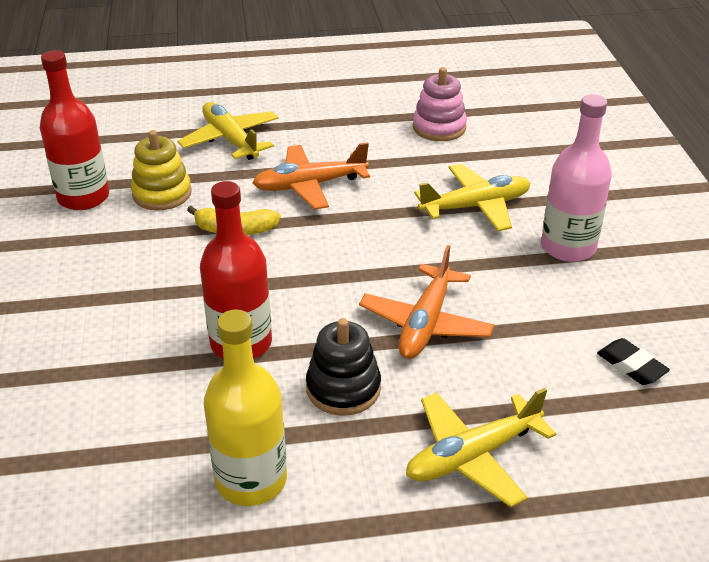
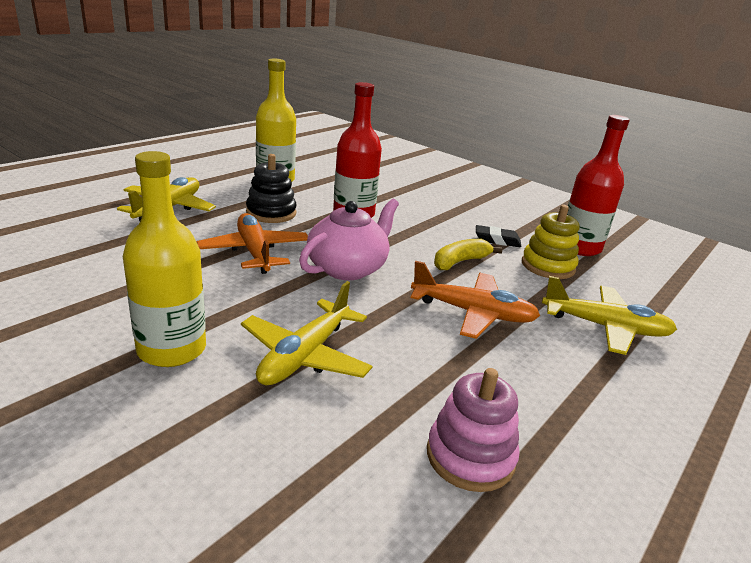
camera: 135 degrees right, 10 degrees down
(309, 185) = (473, 313): orange plane -> orange plane turned 75 degrees clockwise
(353, 265) = (348, 268): none -> pink teapot
(568, 247) = (172, 349): pink bottle -> yellow bottle
(631, 366) = (70, 273): black eraser -> black eraser (497, 240)

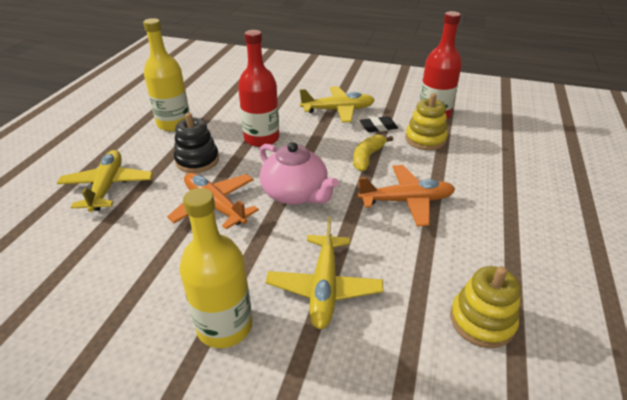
camera: 20 degrees left, 10 degrees up
(348, 268) = (295, 194): pink teapot -> pink teapot turned 120 degrees clockwise
(470, 456) = (482, 321): pink stacking toy -> yellow stacking toy
(605, 327) = (491, 179): yellow plane -> yellow plane (338, 110)

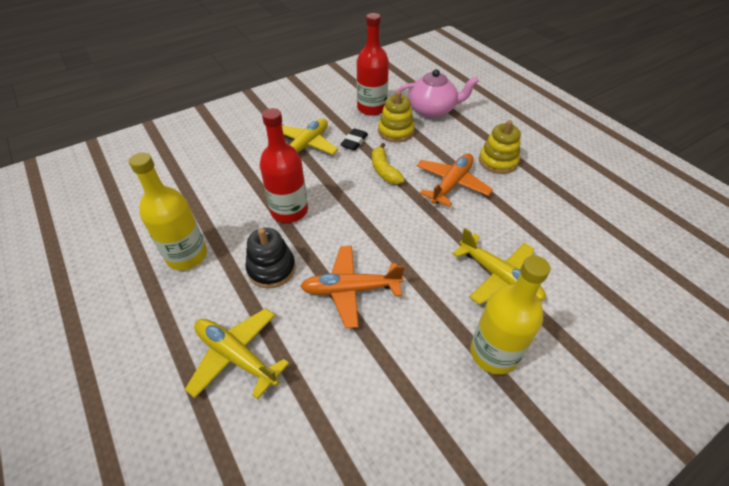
camera: 50 degrees left, 10 degrees up
(295, 194) = (386, 233): pink teapot -> pink teapot (432, 110)
(482, 321) = (579, 224): yellow stacking toy -> yellow stacking toy (498, 161)

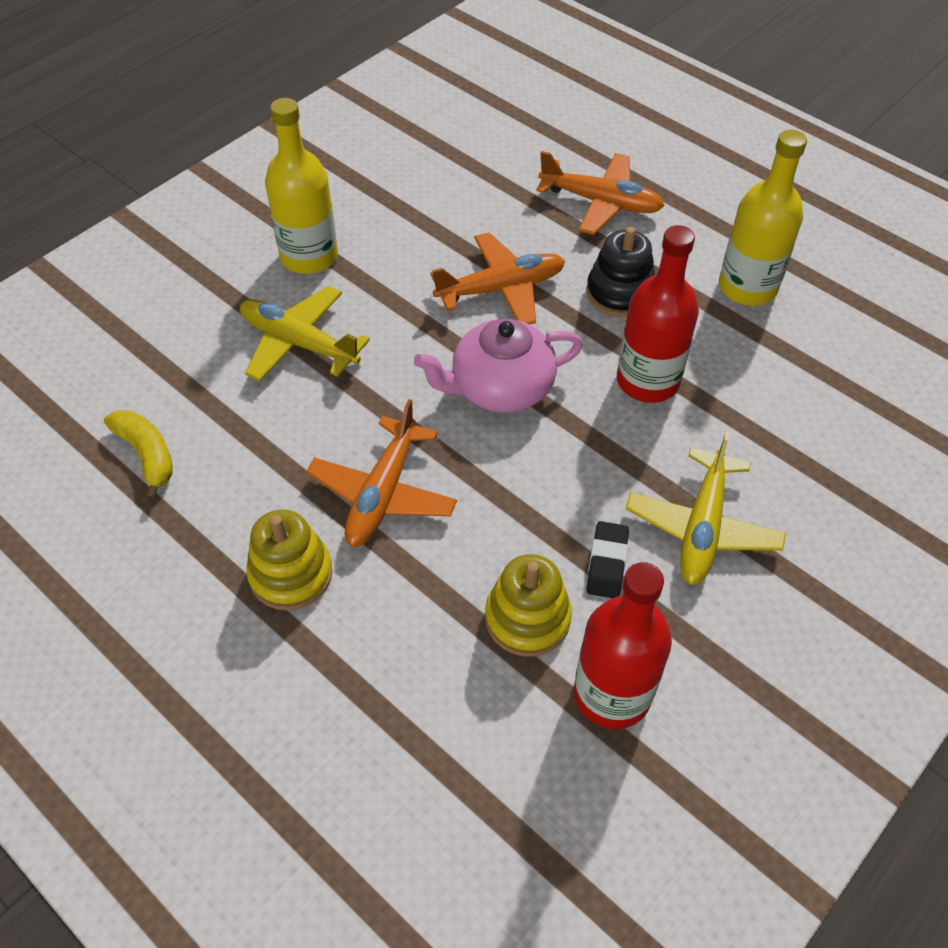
camera: 165 degrees right, 5 degrees up
(236, 356) = (601, 202): yellow plane -> orange plane
(384, 170) = (518, 499): yellow banana -> yellow banana (147, 455)
(432, 110) = (456, 725): pink teapot -> pink teapot (500, 388)

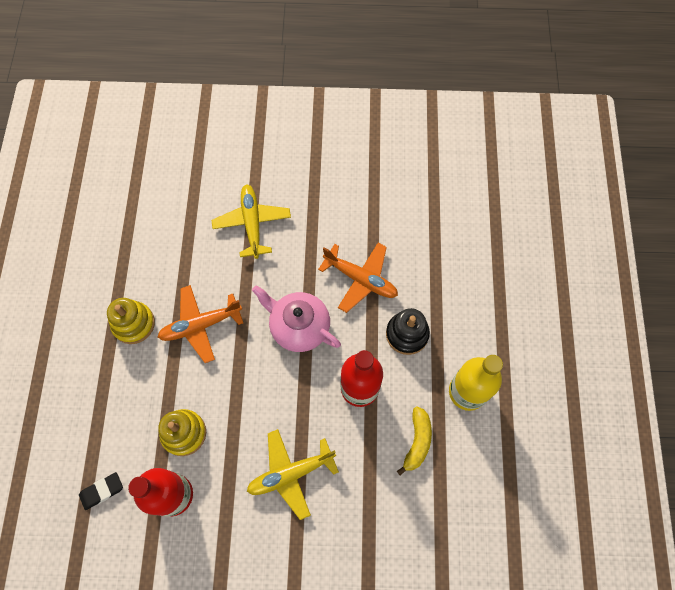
camera: 50 degrees right, 15 degrees up
(147, 455) = (146, 220): yellow banana -> yellow banana (417, 441)
(309, 256) = (306, 183): yellow bottle -> none
(601, 202) = (464, 279): orange plane -> none
(607, 563) = (237, 445): black eraser -> black eraser (102, 491)

